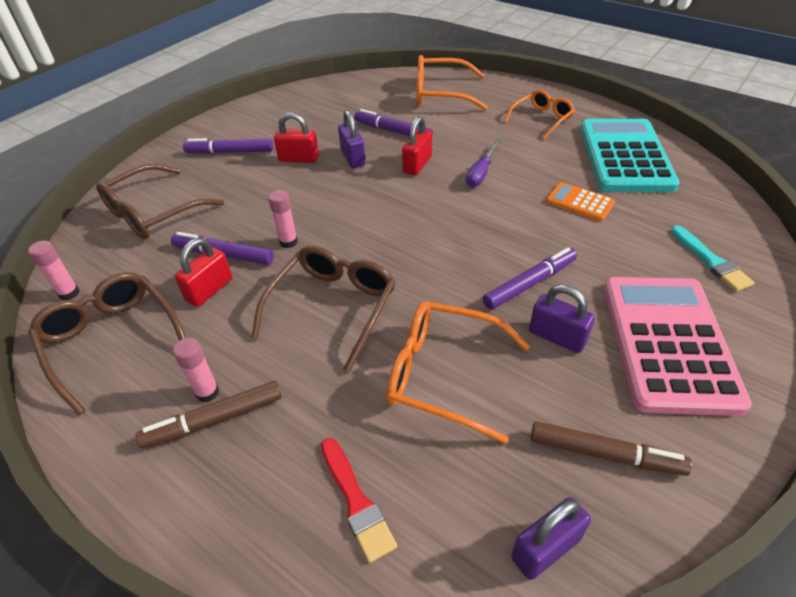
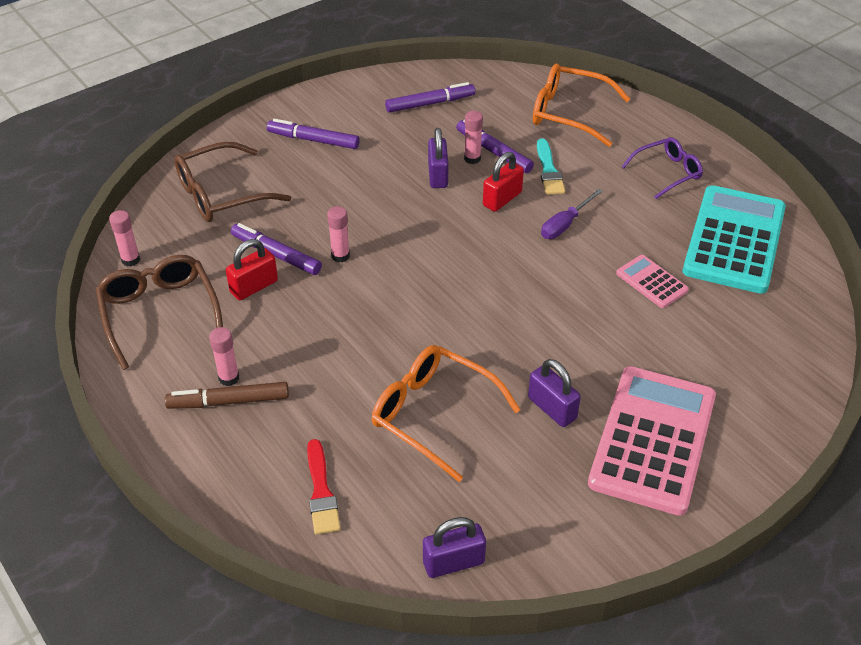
camera: 15 degrees right, 0 degrees up
(299, 159) = (381, 164): red padlock -> none
(332, 308) = (358, 331): brown glasses -> none
(377, 139) = (472, 159): none -> pink glue stick
(530, 283) = (553, 353): purple marker -> purple marker (430, 104)
(541, 119) = (667, 173): orange glasses -> purple glasses
(579, 202) = (651, 282): orange calculator -> pink calculator
(605, 454) = (539, 512): brown marker -> none
(711, 261) = (748, 376): turquoise brush -> turquoise brush (549, 170)

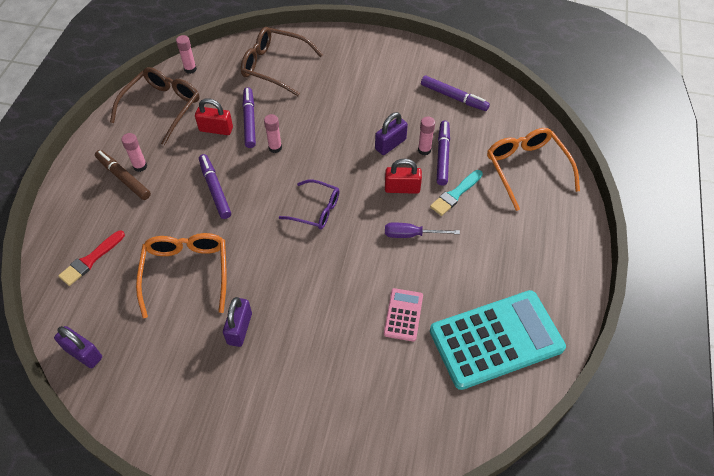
camera: 50 degrees right, 10 degrees up
(313, 140) = (360, 71): purple marker -> purple marker (215, 189)
(653, 440) = (257, 400): pink calculator -> none
(667, 173) = (525, 258): purple glasses -> purple glasses (315, 210)

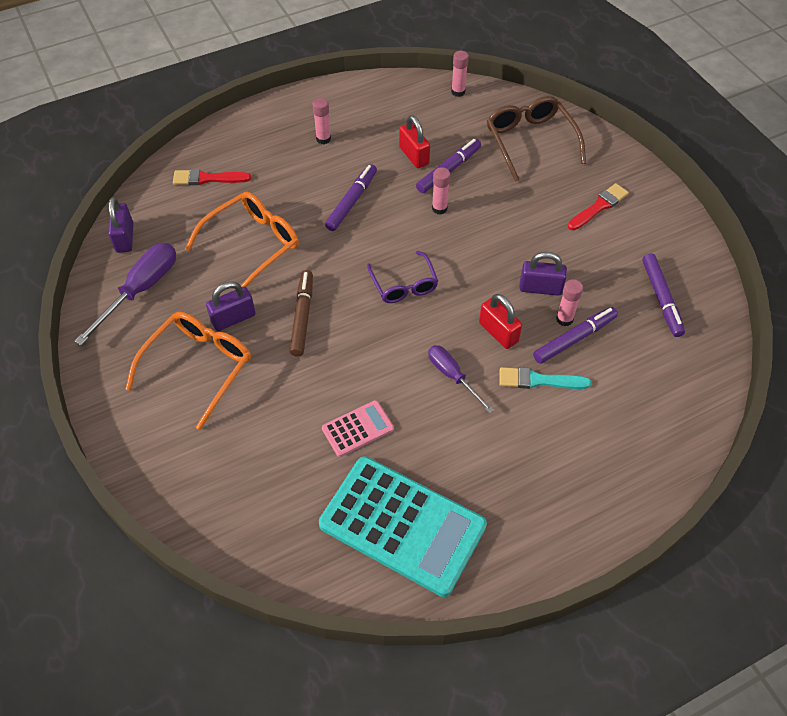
camera: 50 degrees right, 0 degrees up
(123, 178) = (301, 138): brown marker -> brown marker (302, 316)
(148, 374) = (141, 290): none -> purple screwdriver
(162, 108) = (396, 106): brown glasses -> none
(360, 74) = (599, 206): none -> red brush
(527, 169) = (641, 422): orange glasses -> orange glasses (198, 368)

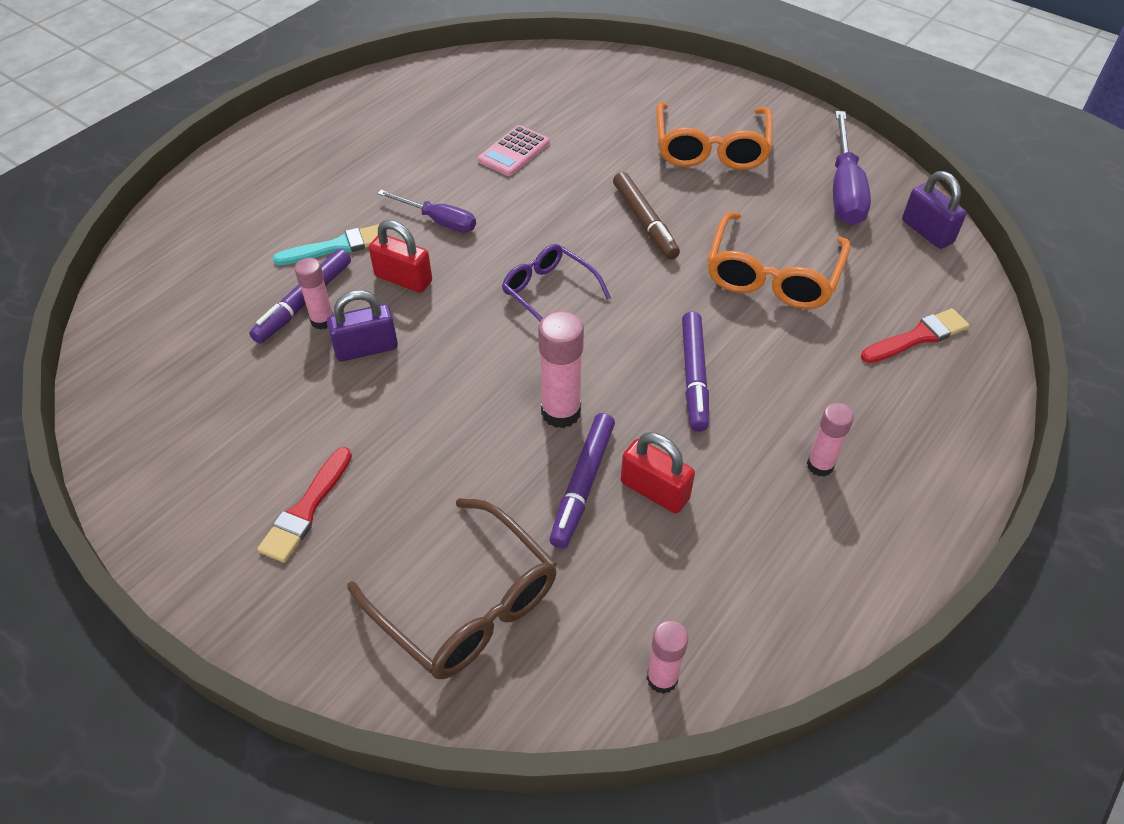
camera: 155 degrees right, 5 degrees down
(233, 318) = (718, 197): purple padlock -> none
(402, 525) = (431, 104): turquoise calculator -> none
(439, 208) = (561, 412): pink glue stick -> pink glue stick, size x1.55
(661, 299) = (189, 391): purple marker -> none

